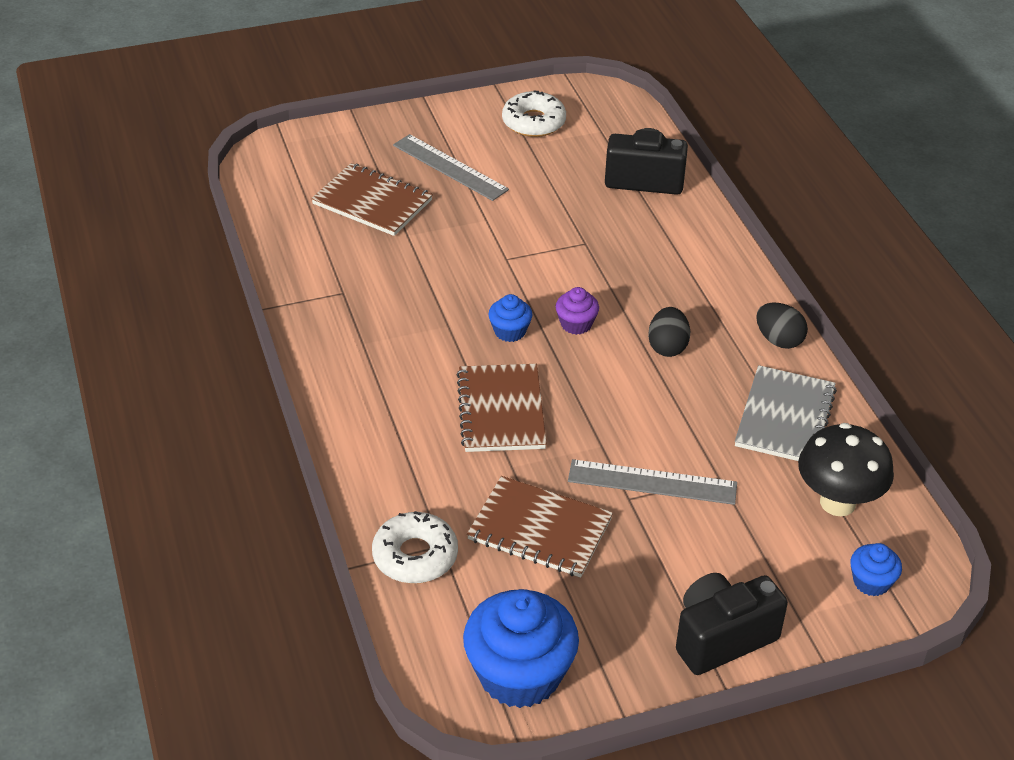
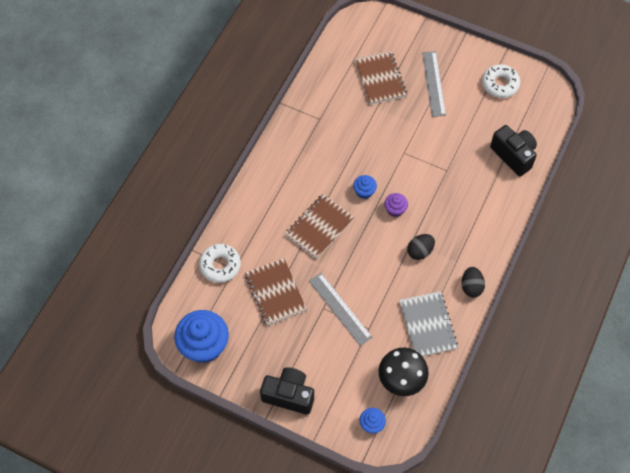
camera: 45 degrees right, 20 degrees up
(785, 417) = (428, 325): grey notebook -> grey notebook turned 75 degrees counterclockwise

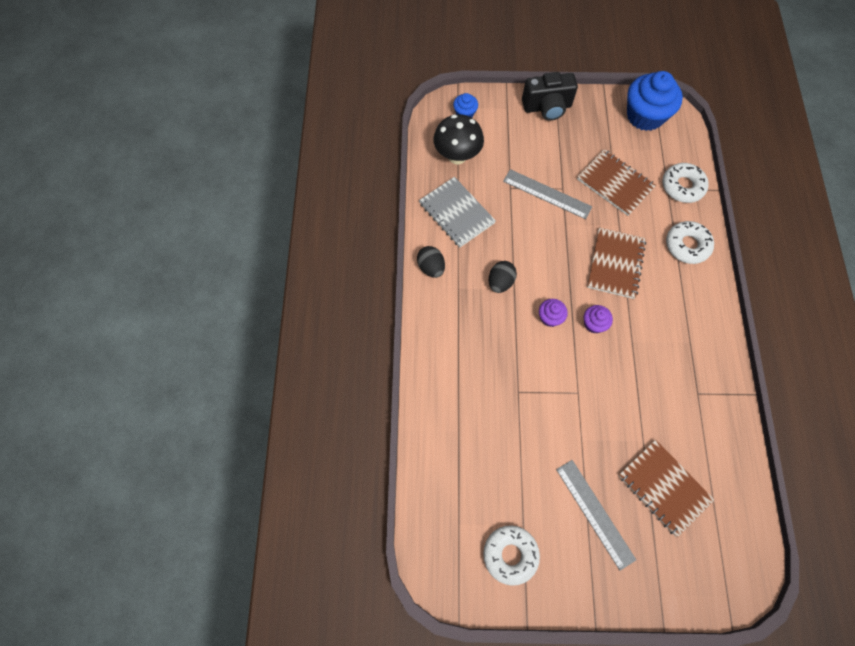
camera: 155 degrees right, 5 degrees up
(253, 217) = (687, 245): none -> white donut
(364, 191) = (594, 324): blue cupcake -> purple cupcake
(513, 155) = (449, 448): black camera -> none

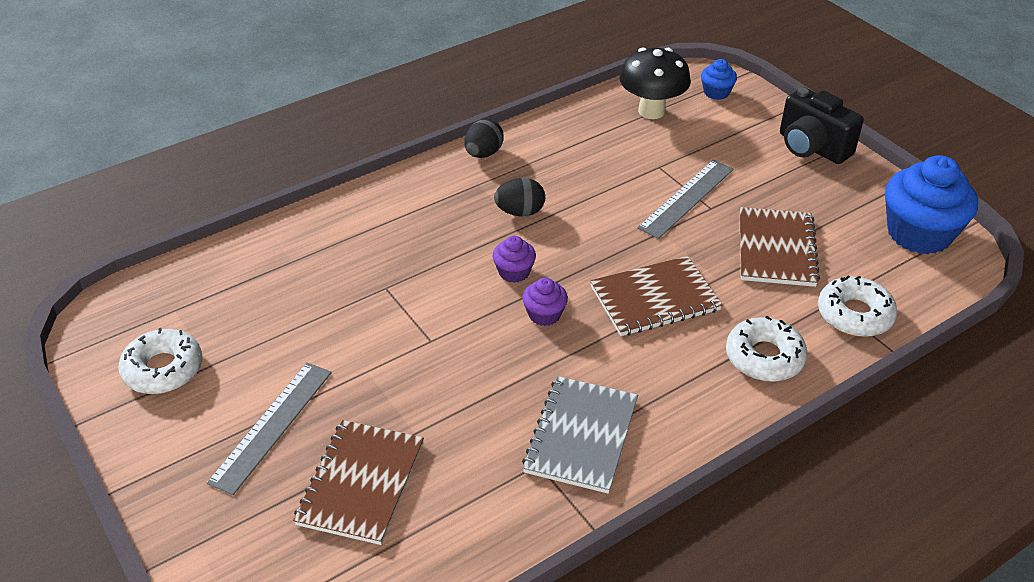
camera: 55 degrees right, 25 degrees down
(456, 213) = (575, 142): grey notebook -> grey notebook (581, 436)
(547, 194) = (686, 198): grey ruler -> grey ruler turned 45 degrees clockwise

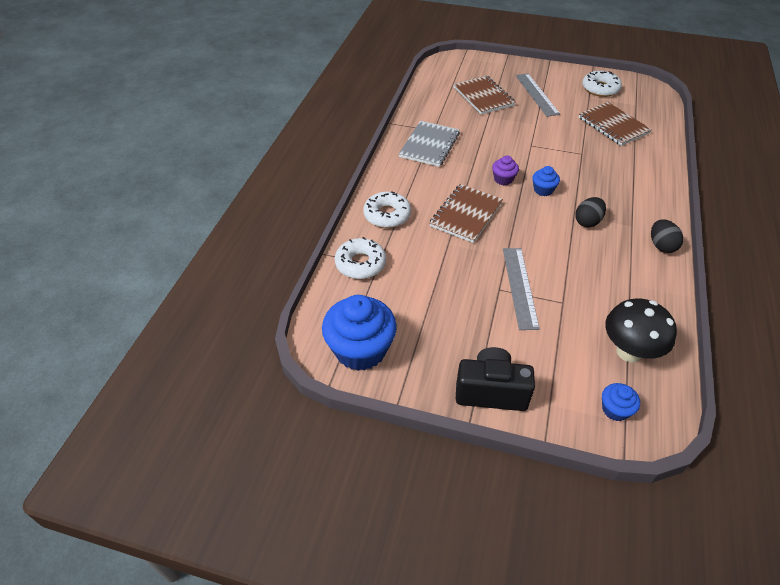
camera: 140 degrees right, 5 degrees up
(514, 272) = (543, 190): purple cupcake -> blue cupcake
(581, 436) = (429, 145): grey notebook -> grey notebook turned 45 degrees clockwise
(776, 249) = (435, 281): brown notebook -> brown notebook (613, 125)

